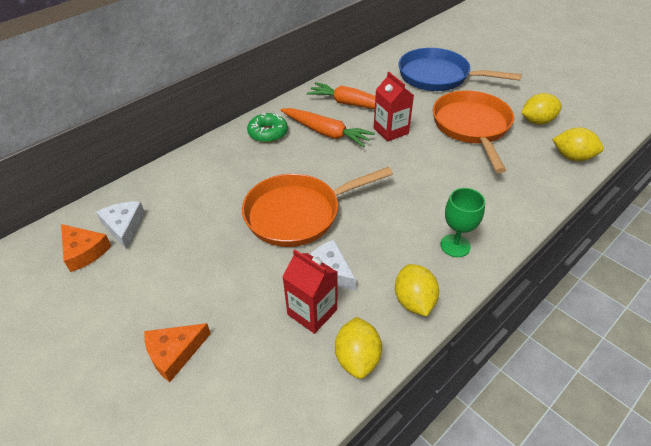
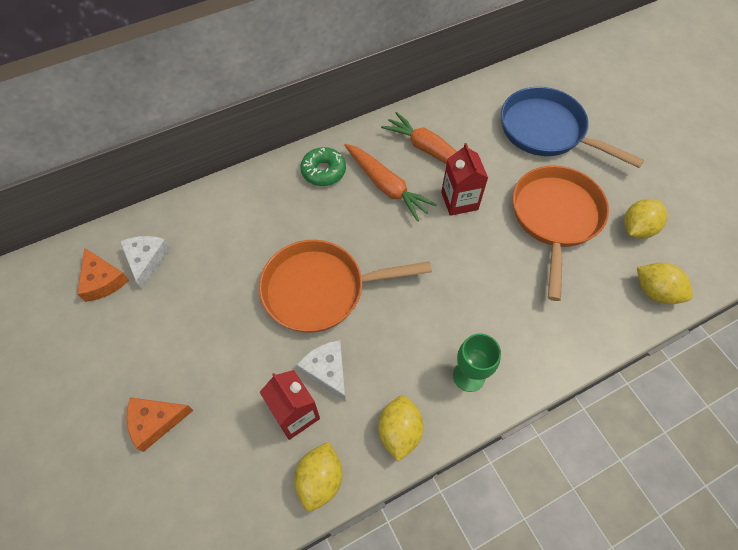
camera: 15 degrees right, 15 degrees up
(537, 121) = (637, 228): yellow lemon -> yellow lemon turned 45 degrees counterclockwise

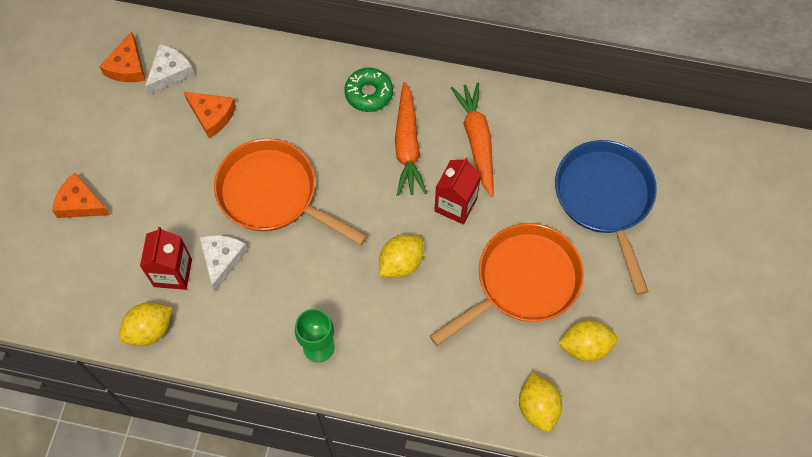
camera: 40 degrees right, 5 degrees up
(213, 267) = (212, 115): none -> orange cheese
(399, 431) = (231, 343): yellow lemon -> yellow lemon (401, 263)

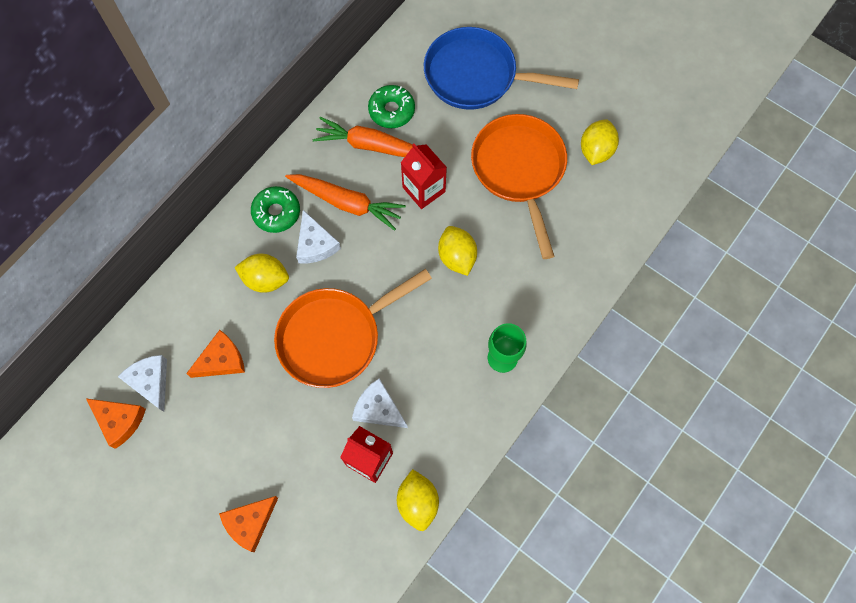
camera: 65 degrees left, 5 degrees up
(354, 138) = (315, 244): none -> white cheese
(523, 141) = (391, 110): none -> green donut
(538, 407) = (631, 208): yellow lemon -> yellow lemon (265, 279)

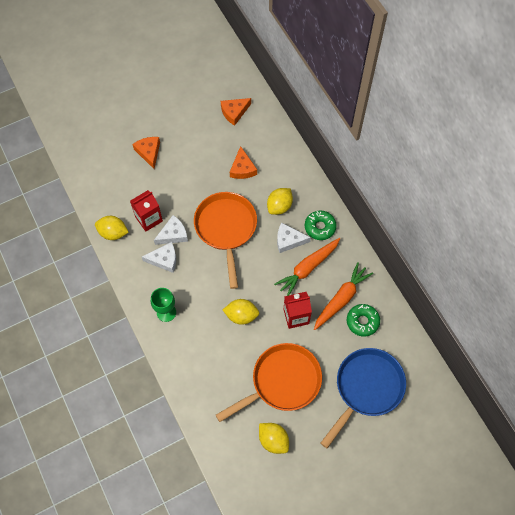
camera: 115 degrees right, 5 degrees down
(150, 381) = (248, 132): white cheese -> white cheese (164, 259)
(519, 170) = (282, 382): orange pan -> orange pan turned 45 degrees counterclockwise

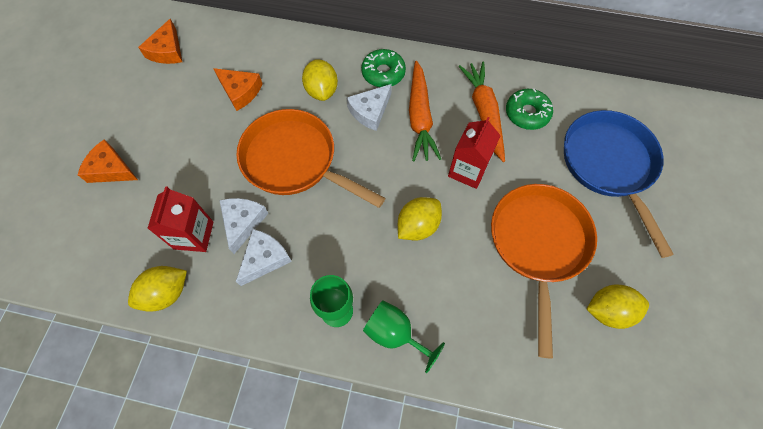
camera: 50 degrees left, 0 degrees up
(177, 347) = (395, 334): none -> green goblet

